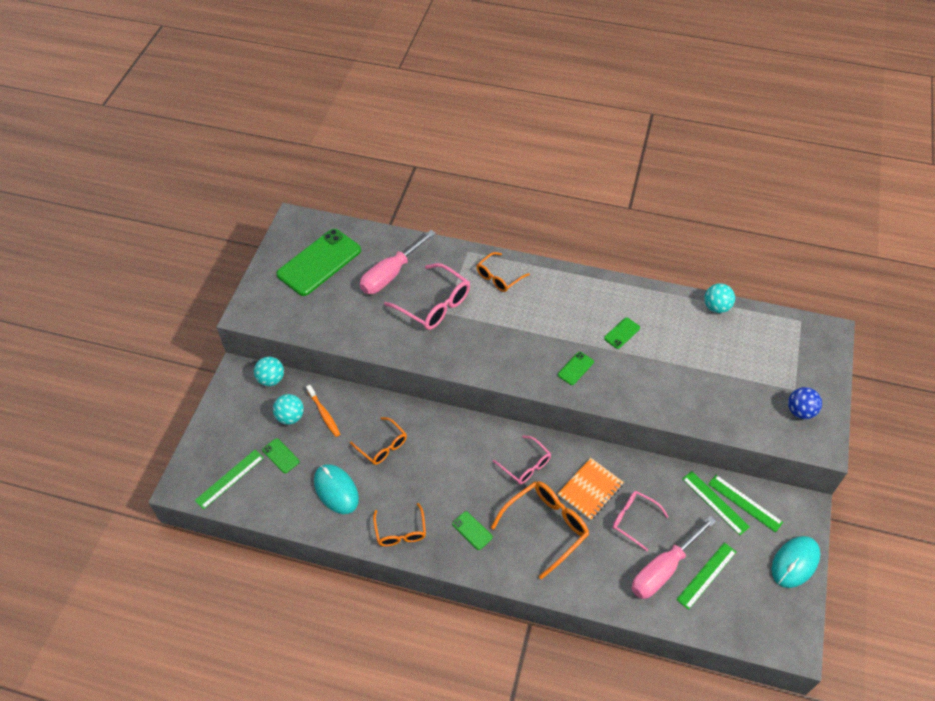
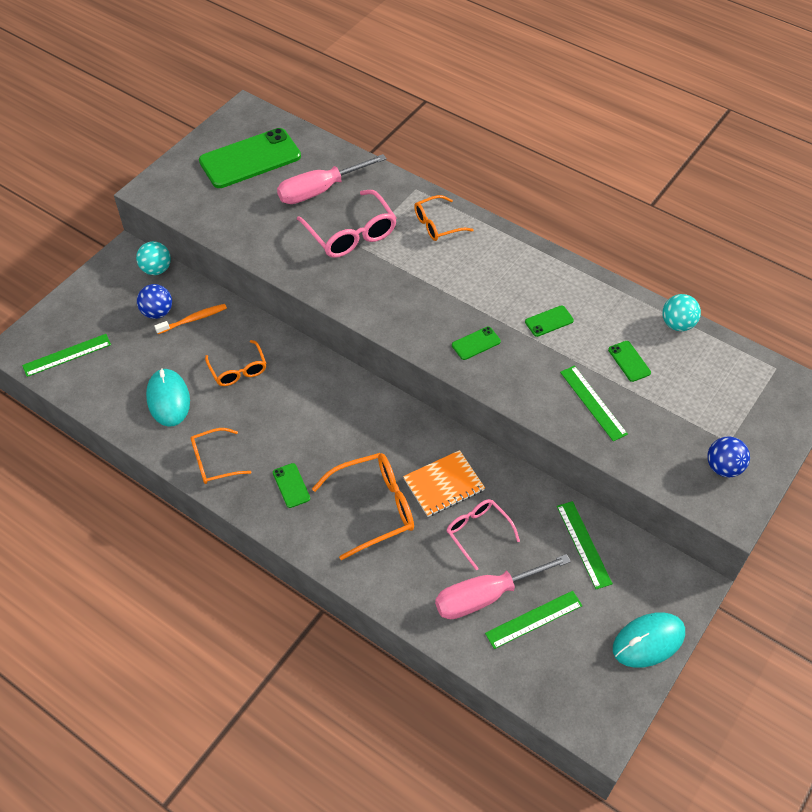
camera: 20 degrees right, 0 degrees up
(281, 456) = (129, 348): green phone -> green phone (629, 361)
(290, 417) = (157, 312): turquoise ball -> blue ball
(324, 414) = (193, 319): orange toothbrush -> orange toothbrush turned 105 degrees counterclockwise
(400, 531) = (214, 461): orange glasses -> orange glasses turned 60 degrees clockwise
(525, 465) = (383, 436): pink glasses -> none
(745, 503) = (620, 556): green ruler -> green ruler (593, 402)

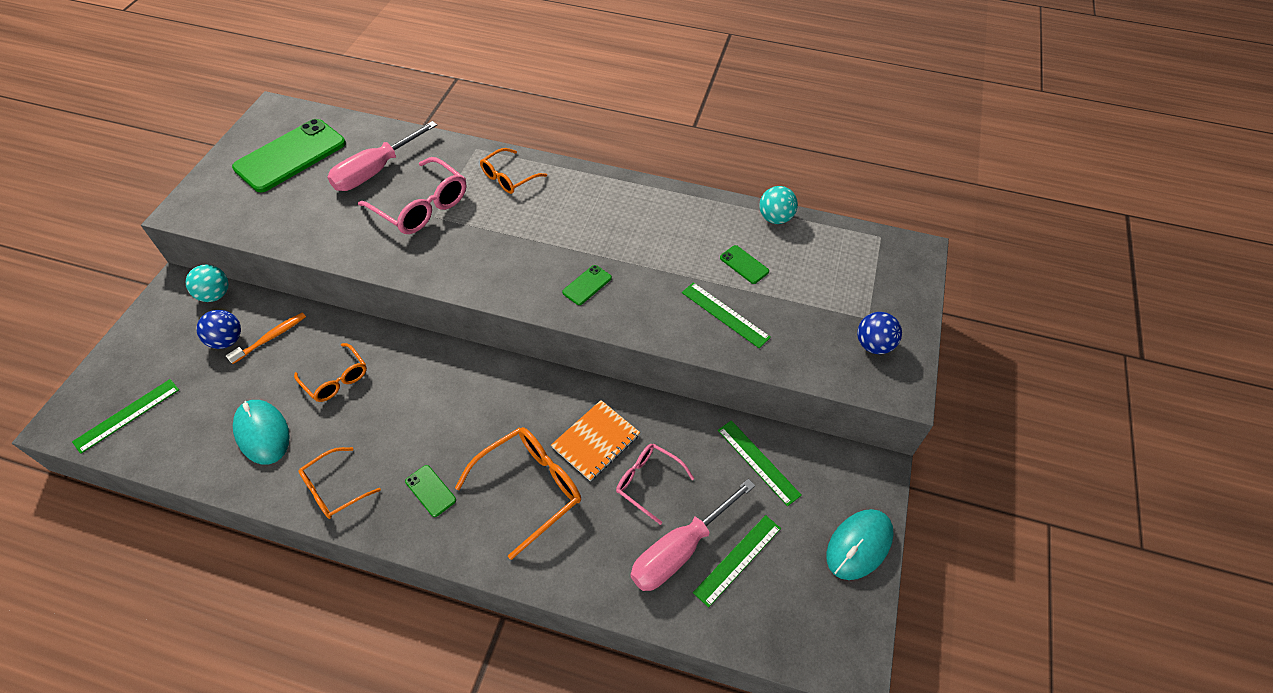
camera: 20 degrees left, 0 degrees up
(549, 321) = (652, 245): green phone -> none

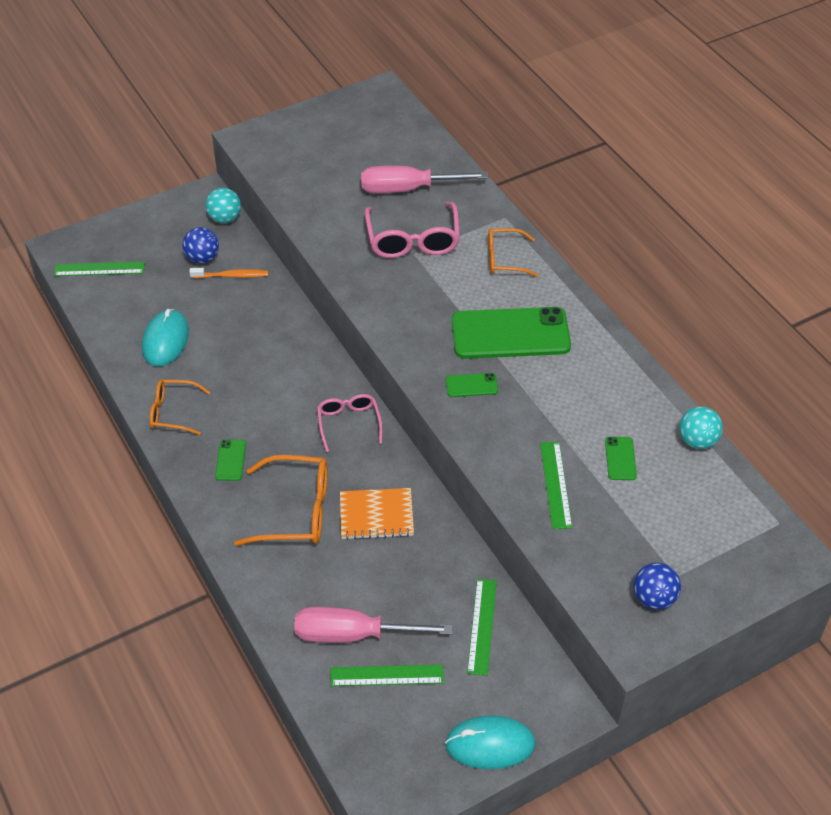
camera: 45 degrees right, 5 degrees down
(290, 156) = (358, 138): green phone -> green phone (510, 334)
(336, 379) = (245, 336): orange glasses -> none
(648, 482) = (382, 573): pink glasses -> pink glasses (349, 424)

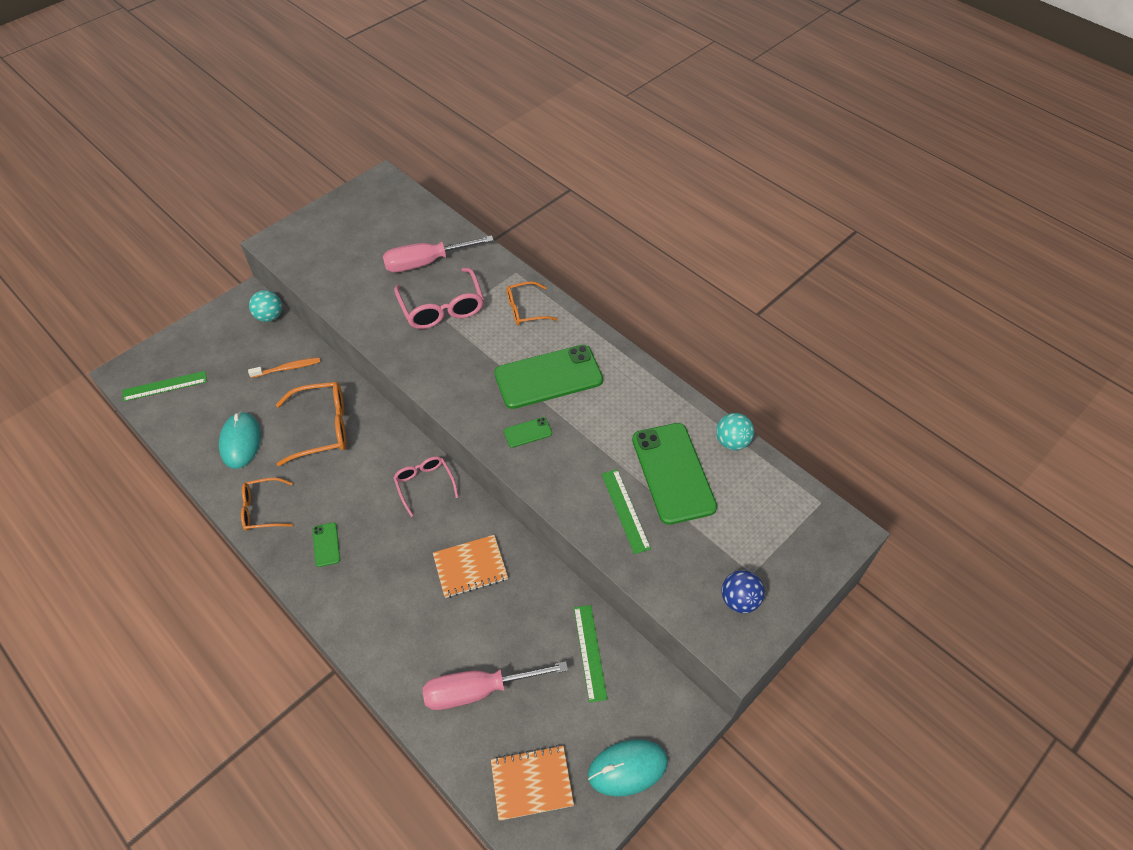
camera: 15 degrees left, 5 degrees up
(202, 258) = (257, 357): blue ball -> none
(295, 511) = (396, 580): orange glasses -> orange glasses (322, 428)
(385, 733) = (531, 783): none -> orange notebook
(387, 676) = (518, 724): green ruler -> none
(620, 458) = (673, 473): green phone -> green phone, size x2.34

